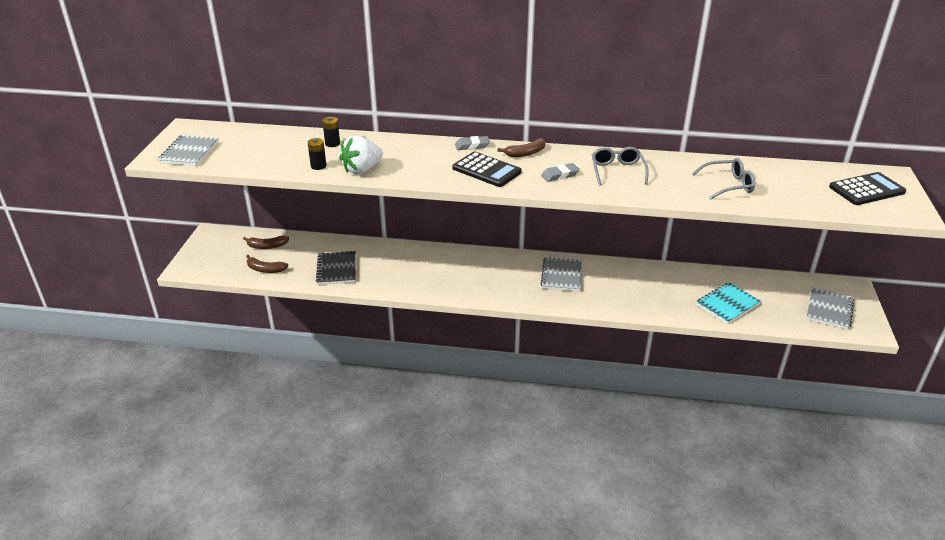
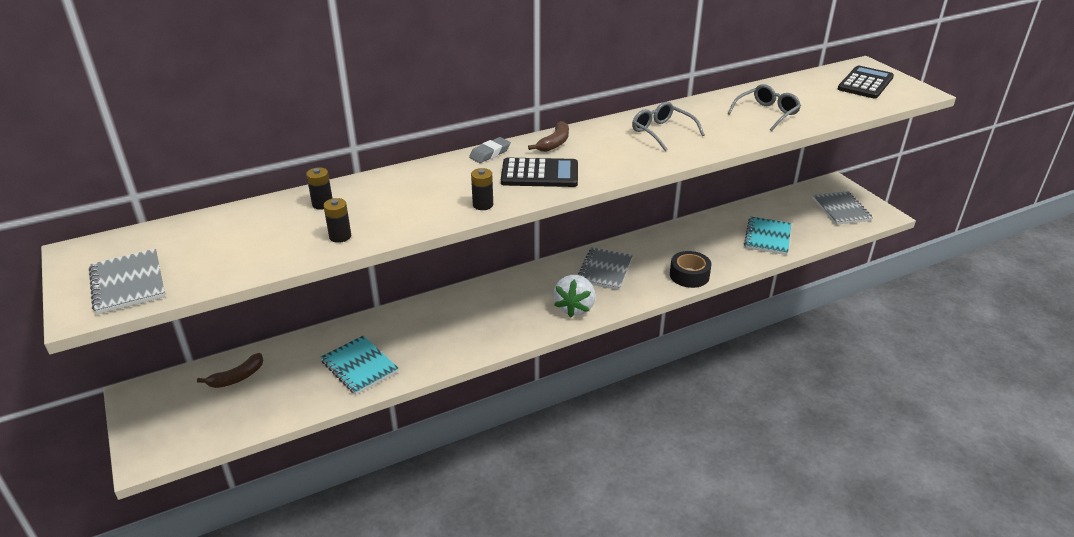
camera: 35 degrees left, 0 degrees up
(265, 269) = (266, 407): brown banana -> none
(336, 269) = (359, 366): black notebook -> turquoise notebook
(362, 169) = (400, 221): white strawberry -> white strawberry (574, 308)
(423, 177) = (483, 205): none -> black battery
(560, 175) = (617, 154): grey eraser -> none
(561, 275) = (604, 270): grey notebook -> grey notebook turned 45 degrees clockwise
(623, 305) = (689, 275): none -> black tape

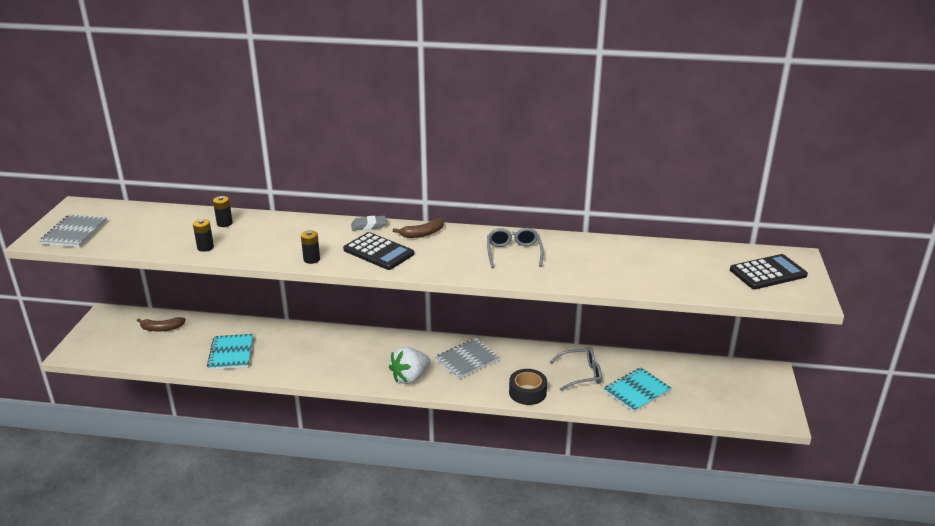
camera: 35 degrees right, 5 degrees down
(766, 114) = (625, 268): grey glasses -> grey glasses (581, 374)
(841, 209) = (743, 397): grey notebook -> none

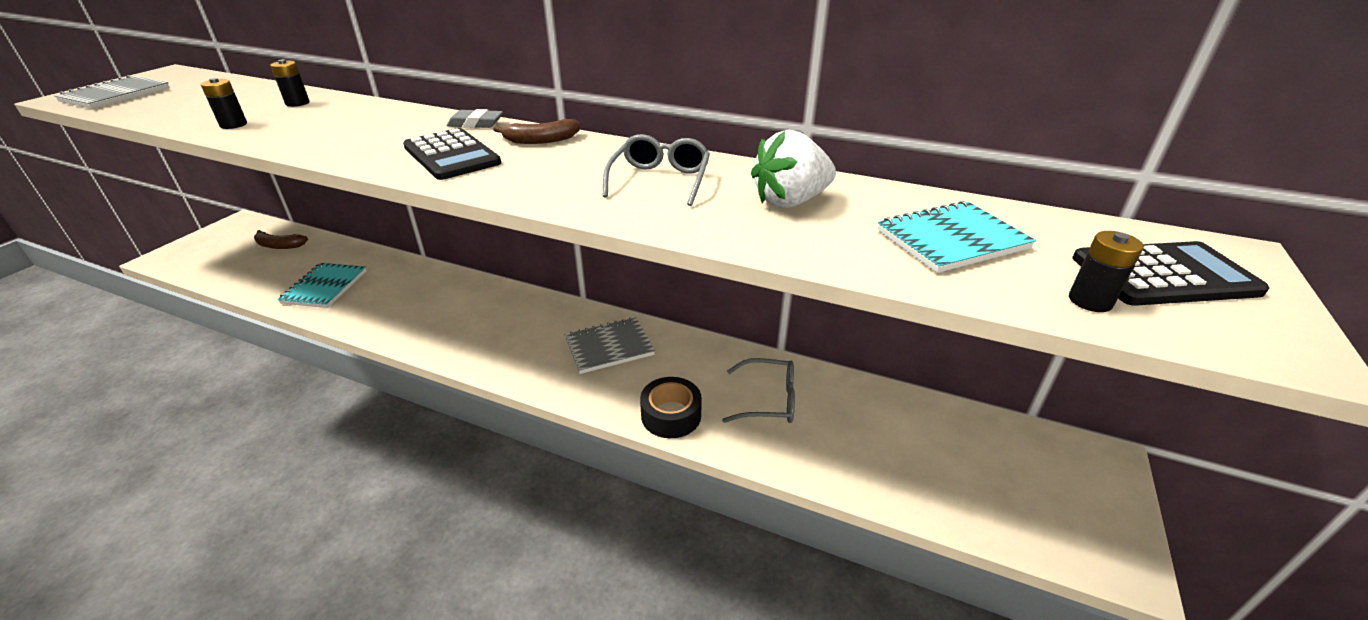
camera: 15 degrees right, 5 degrees up
(311, 259) = (347, 153): black battery -> black battery (1090, 301)
(410, 377) = (516, 359): white strawberry -> white strawberry (790, 201)
(637, 391) = (850, 448): turquoise notebook -> turquoise notebook (951, 240)

